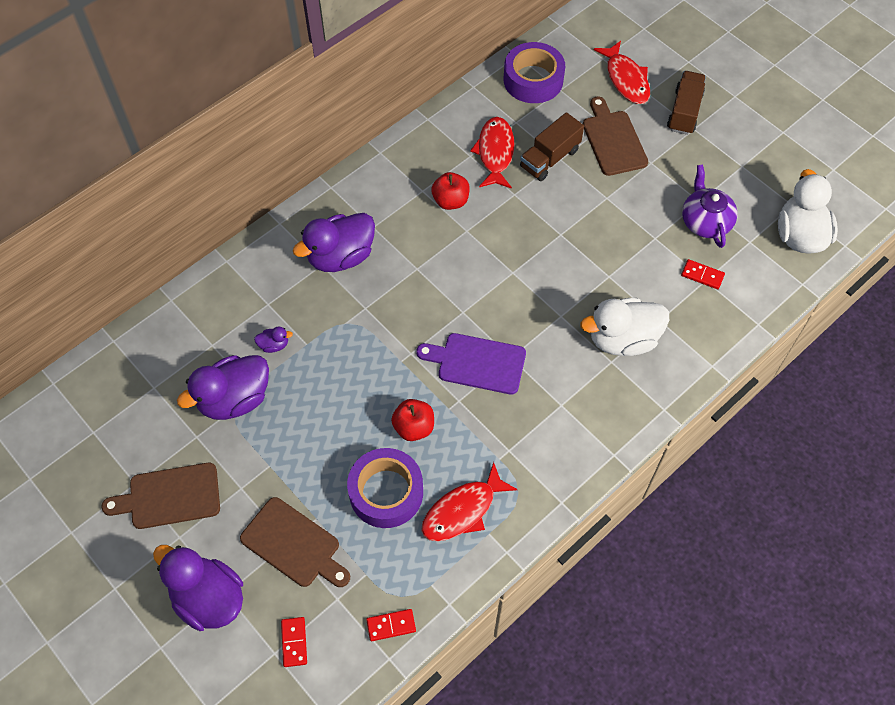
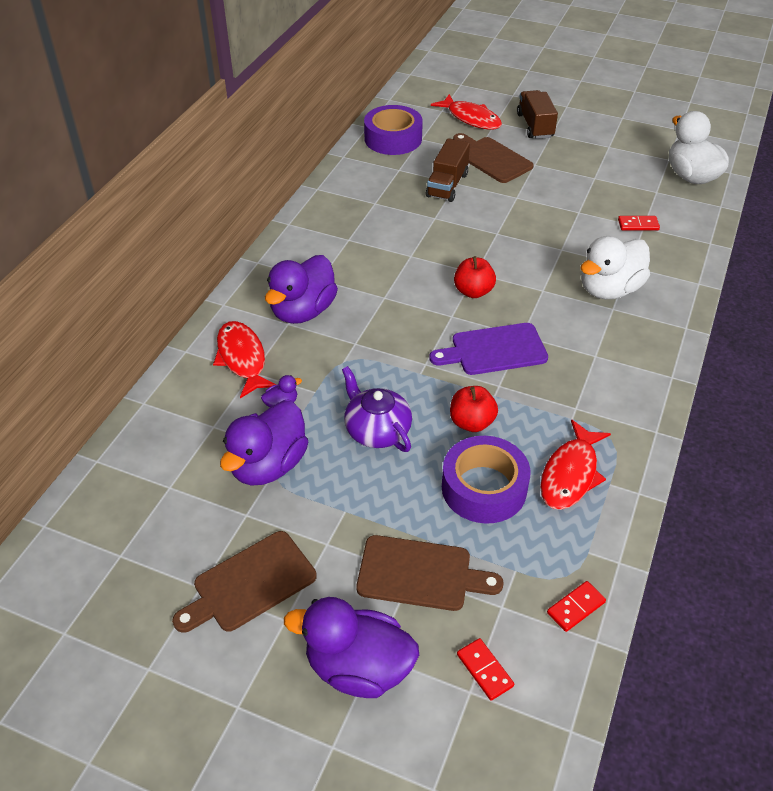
camera: 25 degrees left, 15 degrees down
(450, 201) = (380, 239): red apple -> red apple (473, 291)
(495, 153) = (396, 195): red fish -> red fish (242, 359)
(705, 221) = (610, 189): purple teapot -> purple teapot (377, 430)

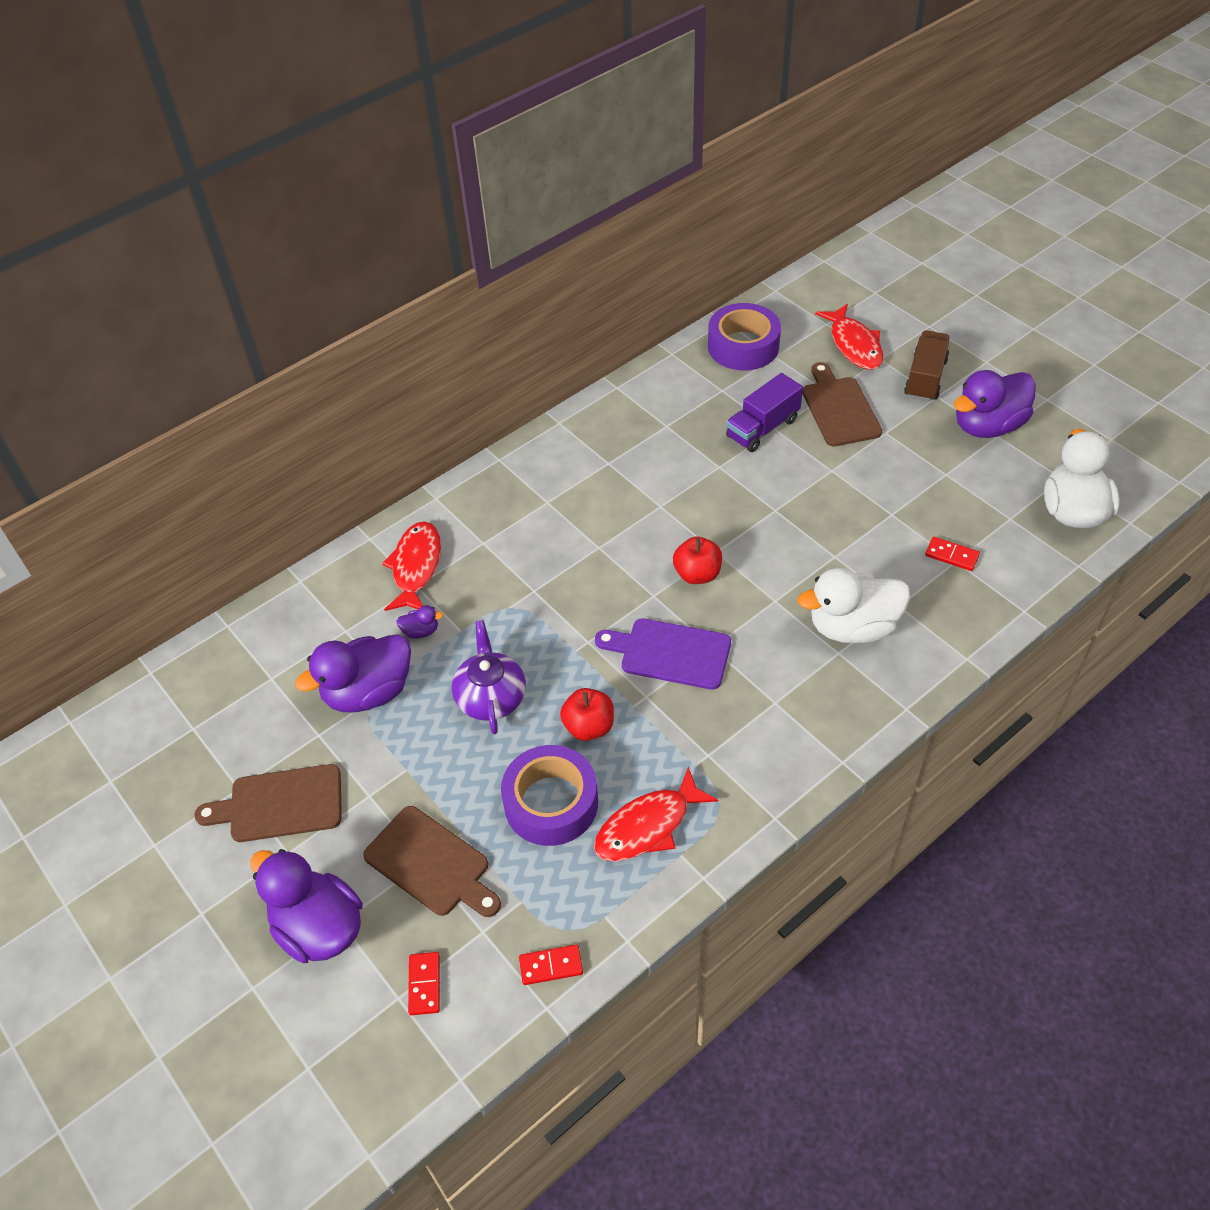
camera: 30 degrees right, 5 degrees up
(303, 311) = (507, 534): purple duck -> purple duck (987, 426)
(447, 185) = (762, 428): brown truck -> purple truck

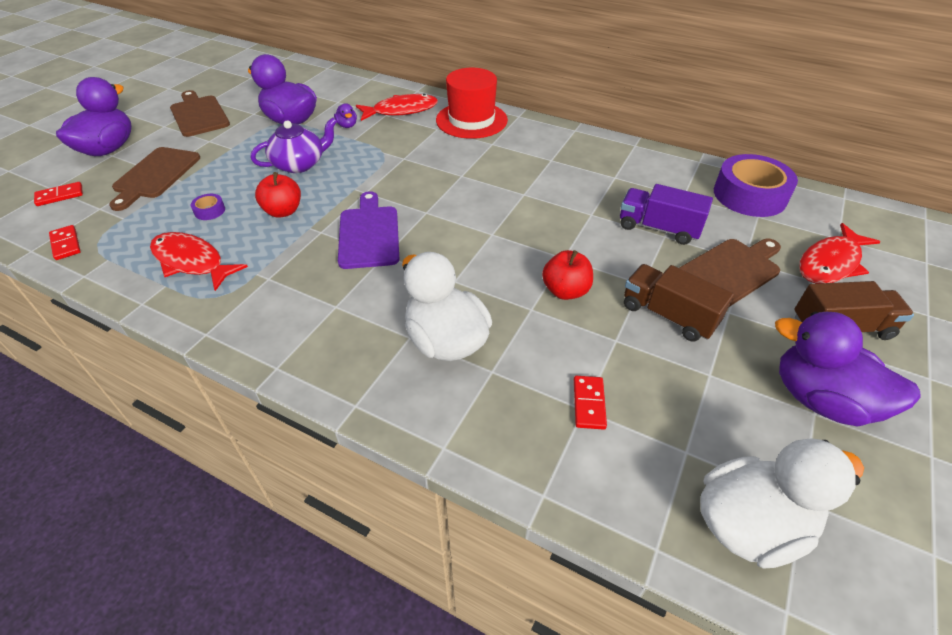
camera: 65 degrees right, 5 degrees down
(483, 505) = (471, 120): none -> red hat
(551, 803) = (210, 211): purple tape -> purple tape, size x0.41
(697, 574) = (460, 229): red apple -> red apple (565, 291)
(876, 470) = (668, 315): none -> brown truck

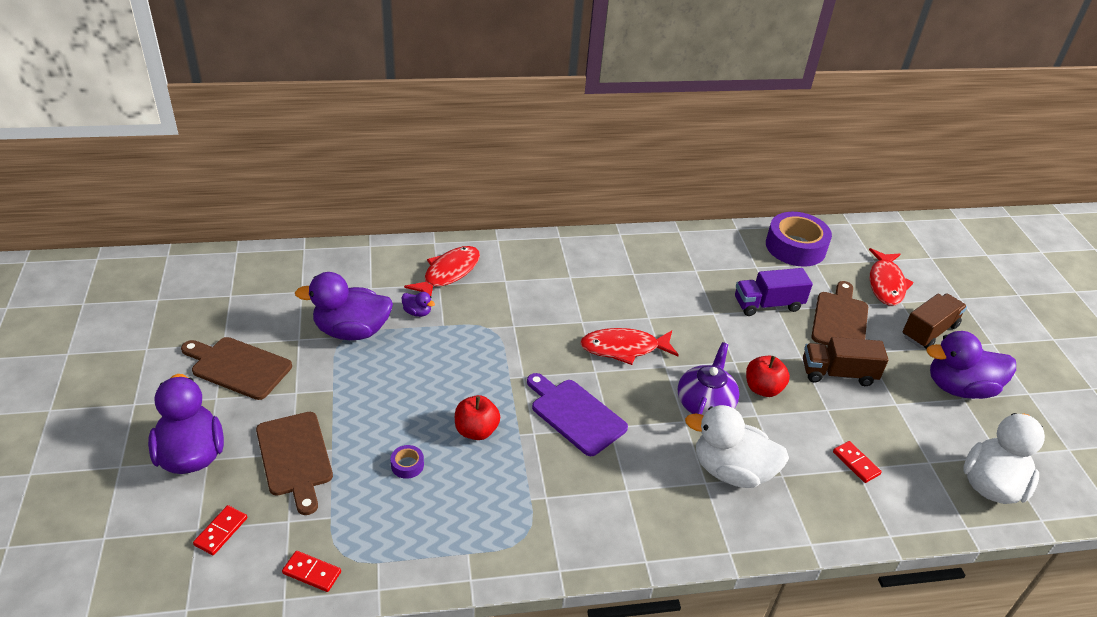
camera: 40 degrees left, 5 degrees down
(192, 262) = (461, 520): red fish -> red fish (624, 348)
(299, 164) = (427, 376): purple teapot -> purple teapot (705, 403)
(471, 120) = (524, 258): red hat -> none

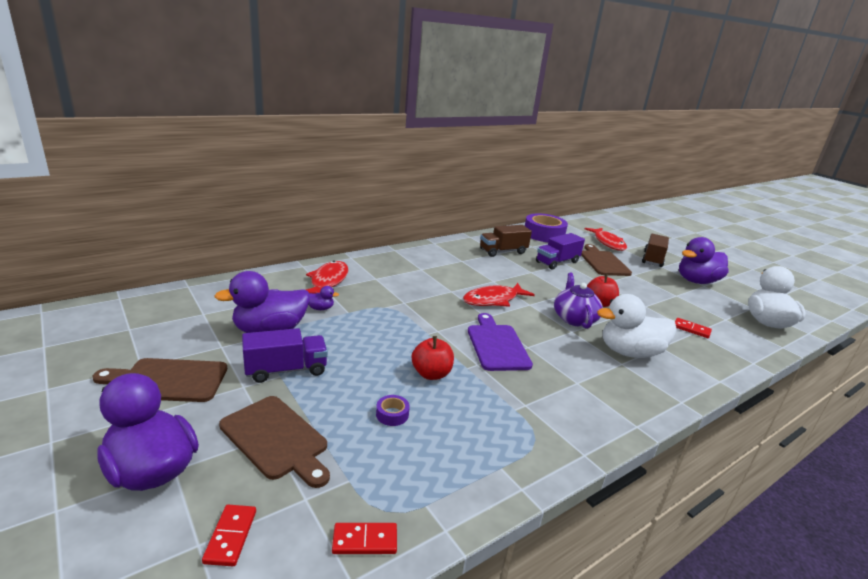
camera: 25 degrees left, 15 degrees down
(341, 384) = (286, 370): none -> purple truck
(575, 414) = (497, 345): purple cutting board -> purple cutting board turned 60 degrees clockwise
(838, 373) = (631, 287): brown truck -> brown truck (503, 251)

